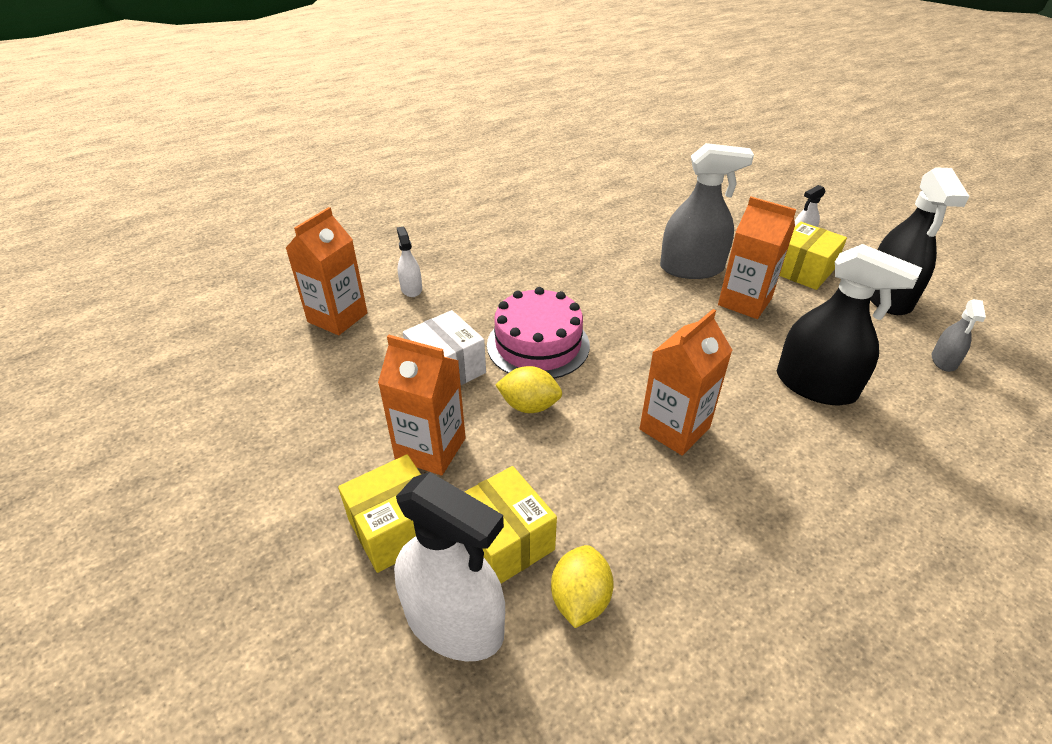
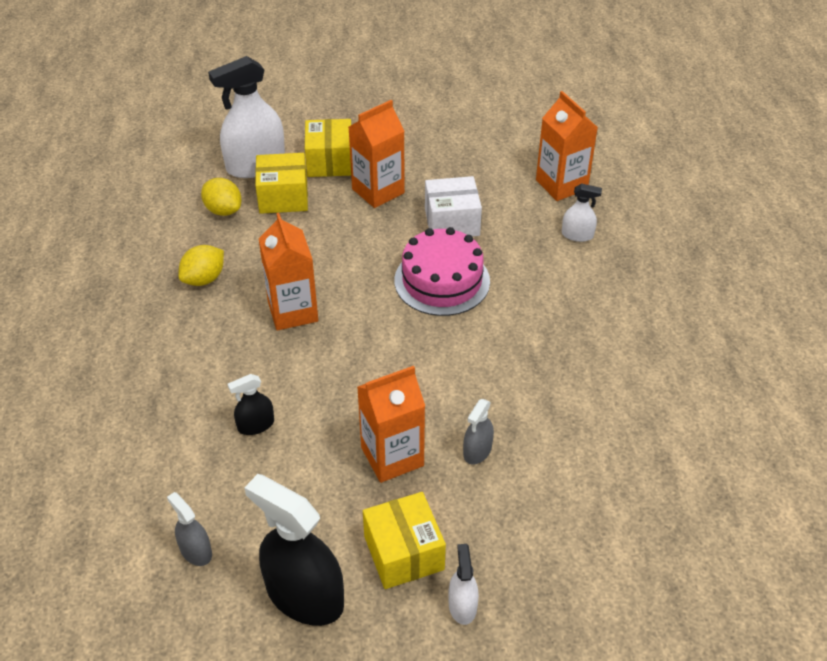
camera: 120 degrees right, 5 degrees up
(529, 406) = (378, 248): yellow lemon -> yellow lemon (204, 279)
(691, 268) = (477, 451): grey spray bottle -> grey spray bottle, size x0.49
(815, 385) = (256, 425): black spray bottle -> black spray bottle, size x0.49

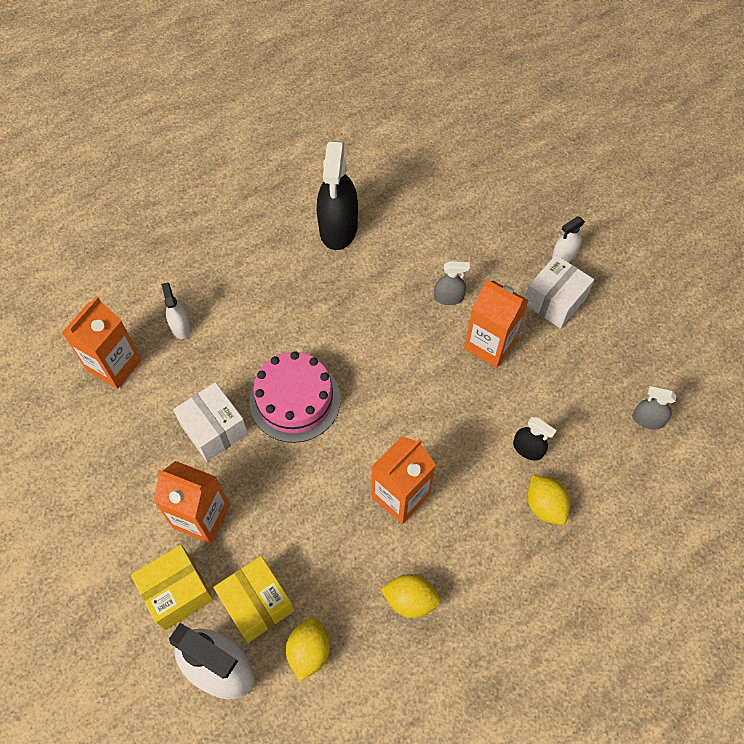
camera: 120 degrees left, 15 degrees up
(193, 407) = (544, 506): none -> yellow lemon
(196, 551) = (647, 420): grey spray bottle -> grey spray bottle turned 90 degrees clockwise
(304, 596) = (624, 338): black spray bottle -> black spray bottle (338, 228)
(403, 553) = (554, 301): yellow box -> white box

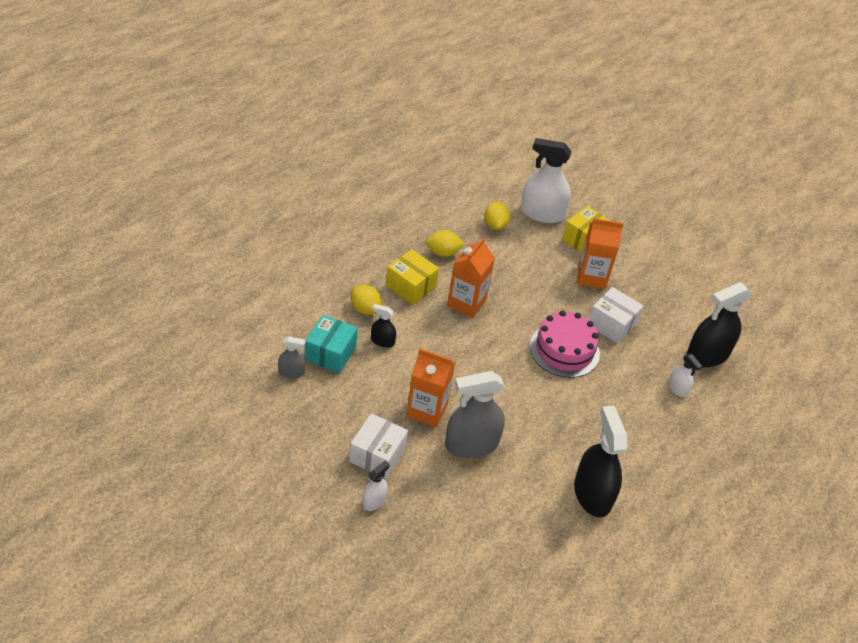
camera: 160 degrees right, 15 degrees down
(114, 365) = (707, 355): orange carton -> black spray bottle
(257, 603) = (535, 241): yellow box -> yellow box (411, 286)
(448, 297) = (471, 444): grey spray bottle -> grey spray bottle, size x2.06
(597, 440) = (330, 353): none -> turquoise box

